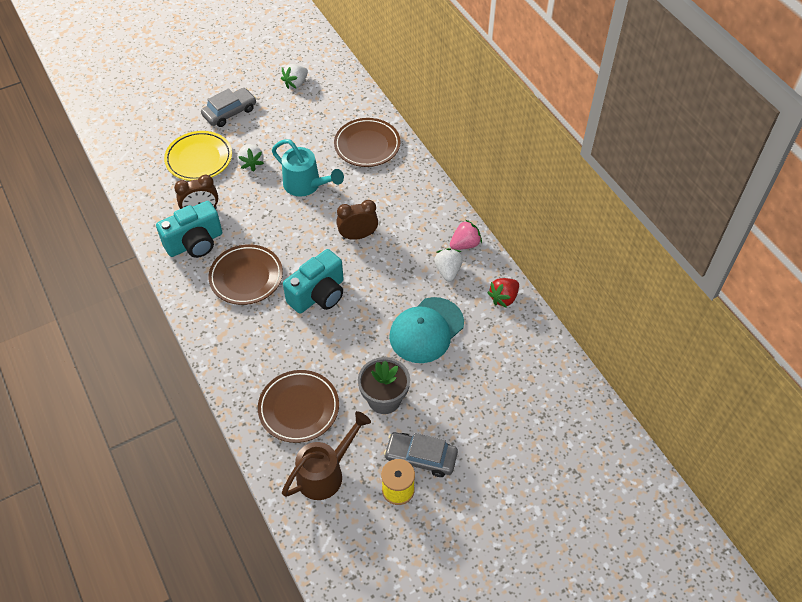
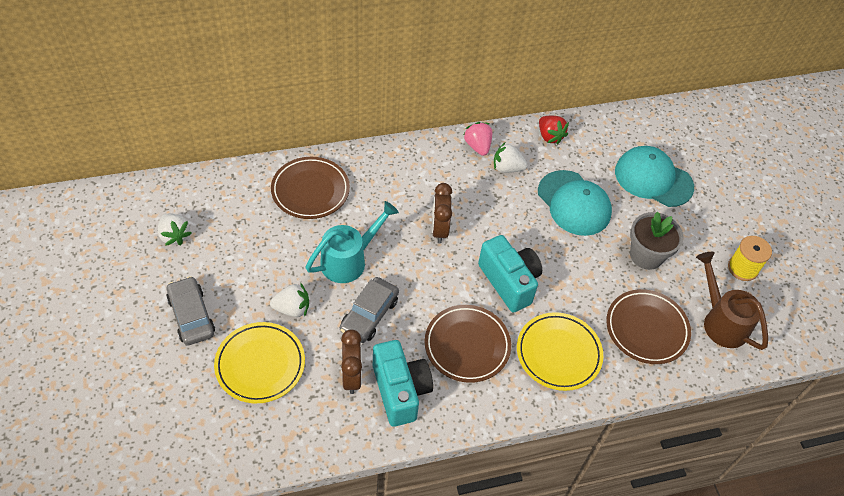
camera: 80 degrees left, 0 degrees up
(255, 342) = (558, 353): none -> yellow plate
(421, 457) = (712, 243): grey car -> grey car (369, 314)
(486, 395) = (653, 179): none -> turquoise cap

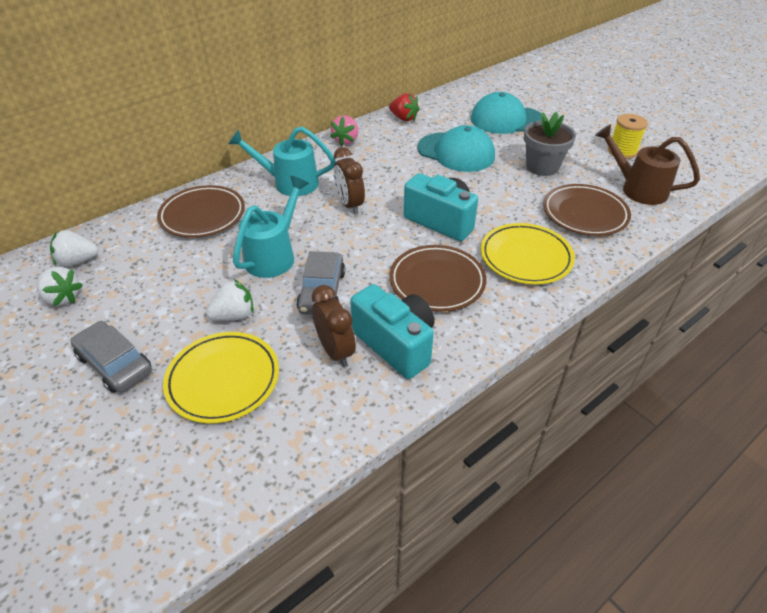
camera: 20 degrees left, 10 degrees down
(400, 181) = (289, 183): none -> turquoise watering can
(477, 146) = (346, 141): pink strawberry -> pink strawberry turned 120 degrees counterclockwise
(507, 168) = (382, 147): white strawberry -> white strawberry (77, 261)

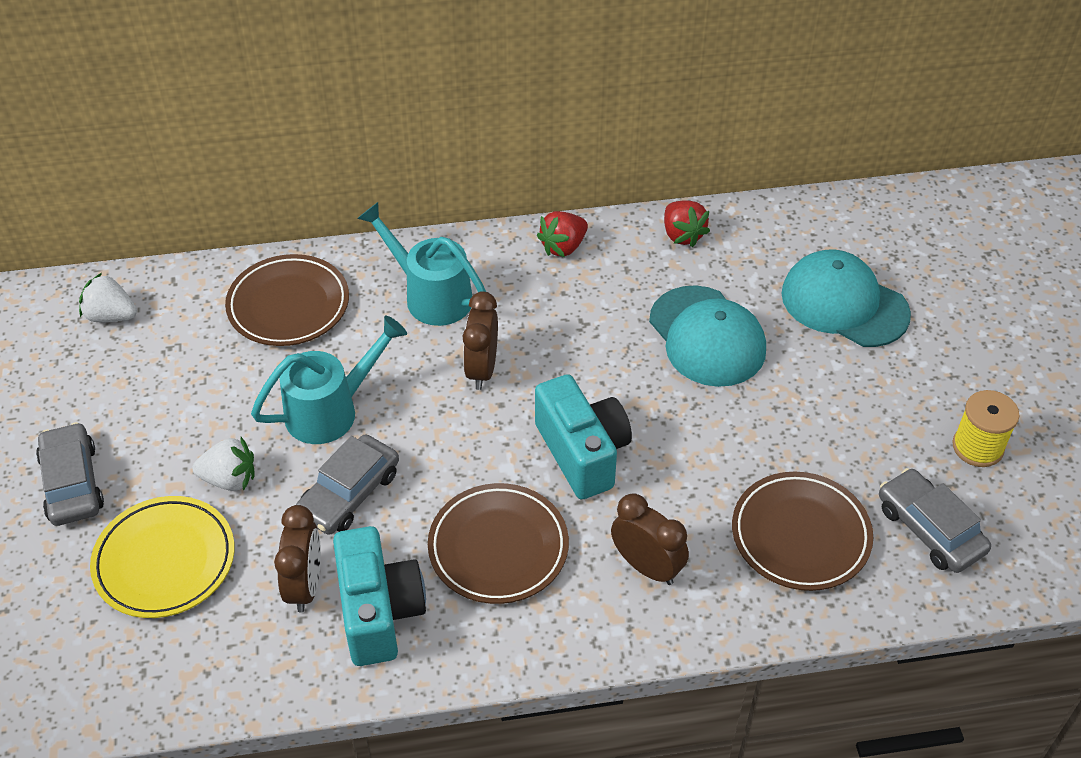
camera: 30 degrees right, 5 degrees up
(62, 298) = (69, 364): white strawberry -> none
(346, 141) = (563, 247): pink strawberry -> red strawberry
(525, 257) = (647, 567): yellow plate -> brown clock
(542, 167) = (816, 421): grey flower pot -> none
(638, 189) = (930, 529): brown watering can -> grey car

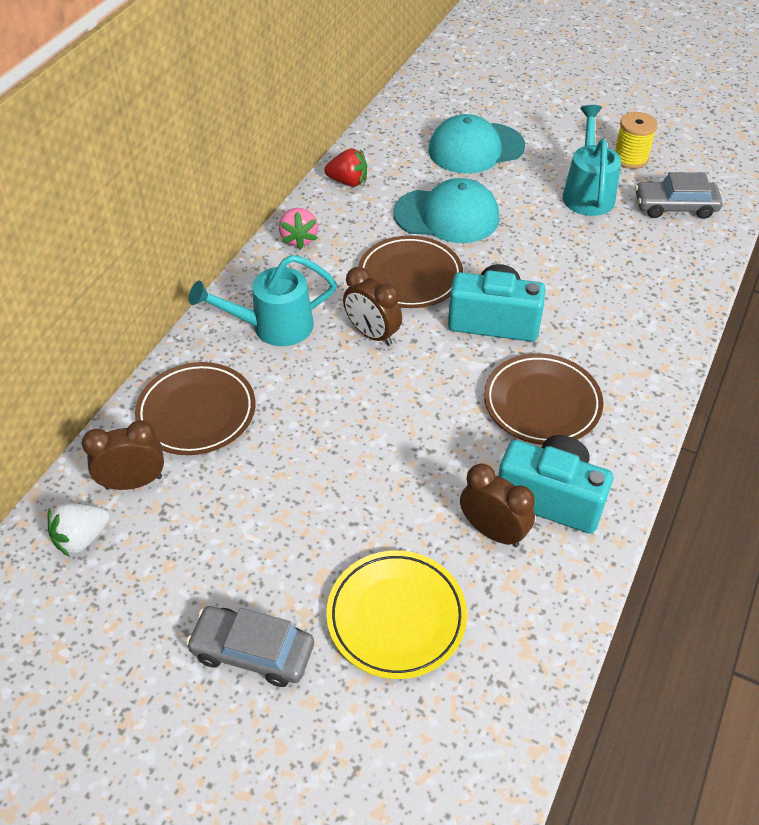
camera: 55 degrees left, 0 degrees up
(229, 479) = (346, 533): white strawberry -> none
(331, 410) = (332, 437): turquoise watering can -> turquoise watering can (587, 193)
(349, 493) = (424, 464): grey car -> none
(563, 247) = (299, 239): red strawberry -> pink strawberry
(647, 567) = (614, 338): brown clock -> brown clock (134, 482)
(800, 535) = (640, 259): brown plate -> brown plate (410, 276)

